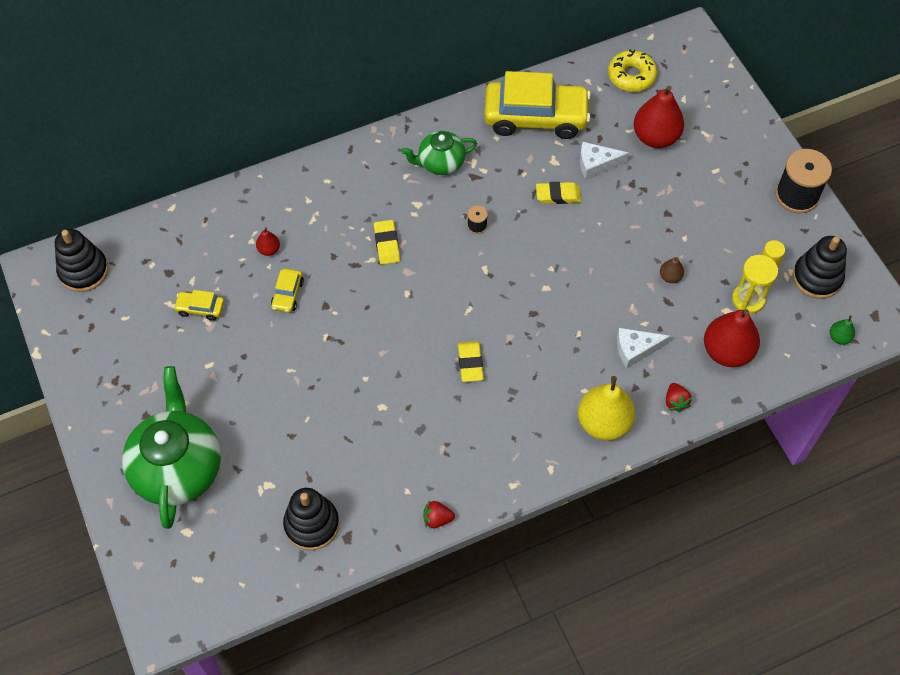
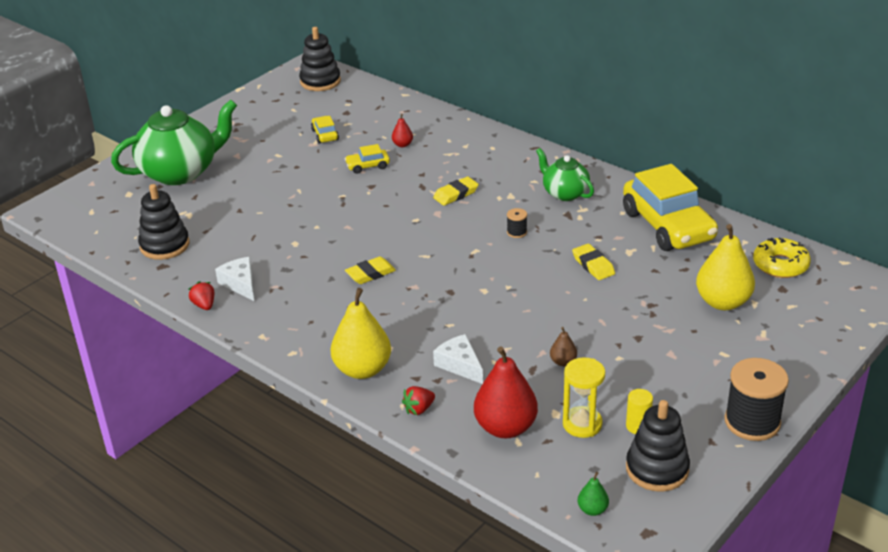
camera: 65 degrees right, 25 degrees down
(596, 164) = (651, 276): white cheese -> white cheese (240, 284)
(655, 137) = (722, 302): red pear -> yellow pear

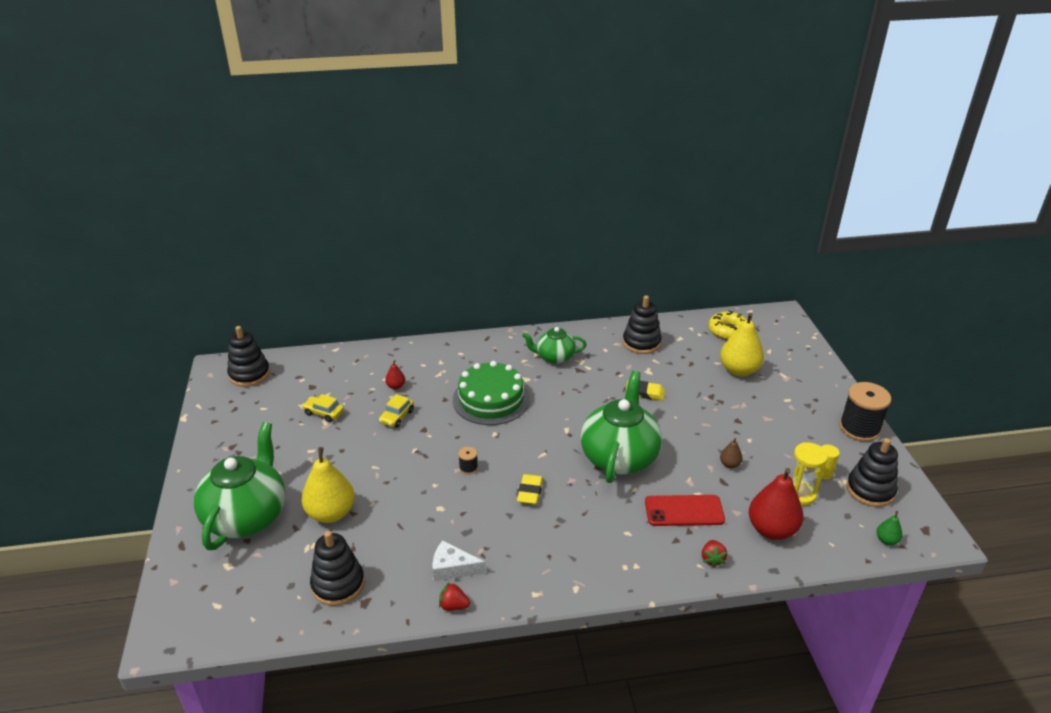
camera: 50 degrees left, 0 degrees up
(362, 369) = (638, 561): yellow pear -> yellow pear (331, 513)
(456, 194) = (491, 399): yellow eraser -> green cake
(459, 365) = (684, 511): white cheese -> red phone
(480, 296) = (619, 457): none -> green teapot
(516, 232) = (570, 400): black spool -> black spool (468, 468)
(668, 226) = (641, 343): yellow car -> black stacking toy

